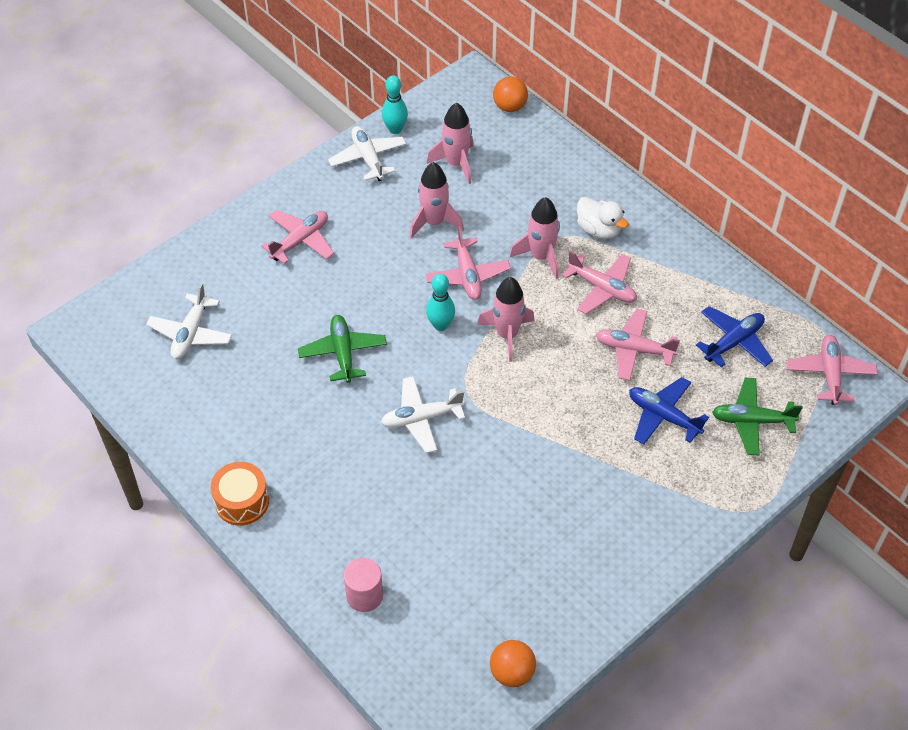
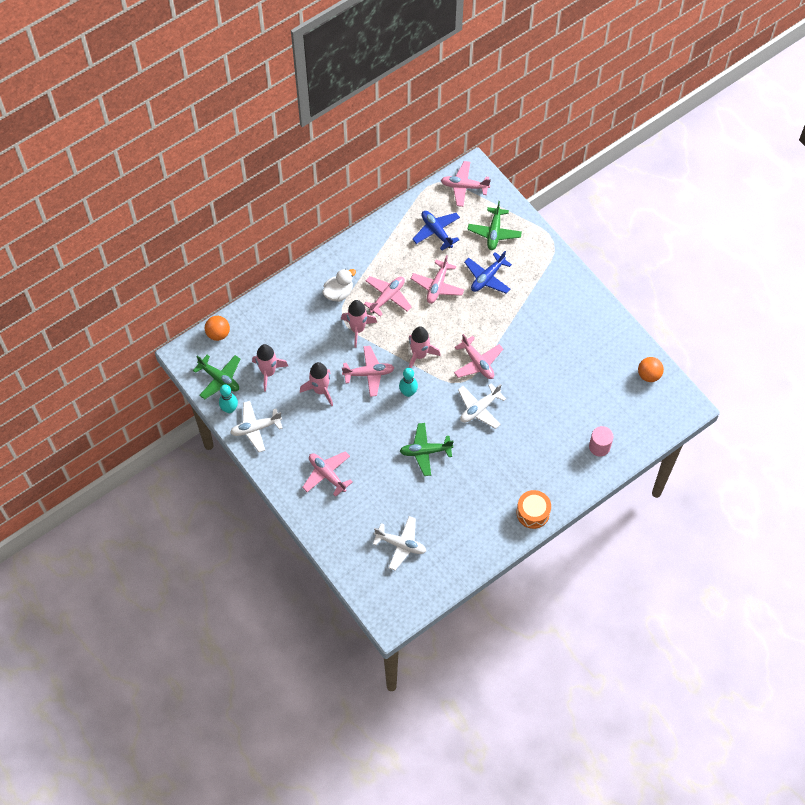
camera: 85 degrees left, 10 degrees up
(421, 419) = (479, 409): white plane -> white plane turned 60 degrees clockwise
(440, 115) = (219, 379): none -> green plane
(503, 411) = (477, 362): none -> pink plane

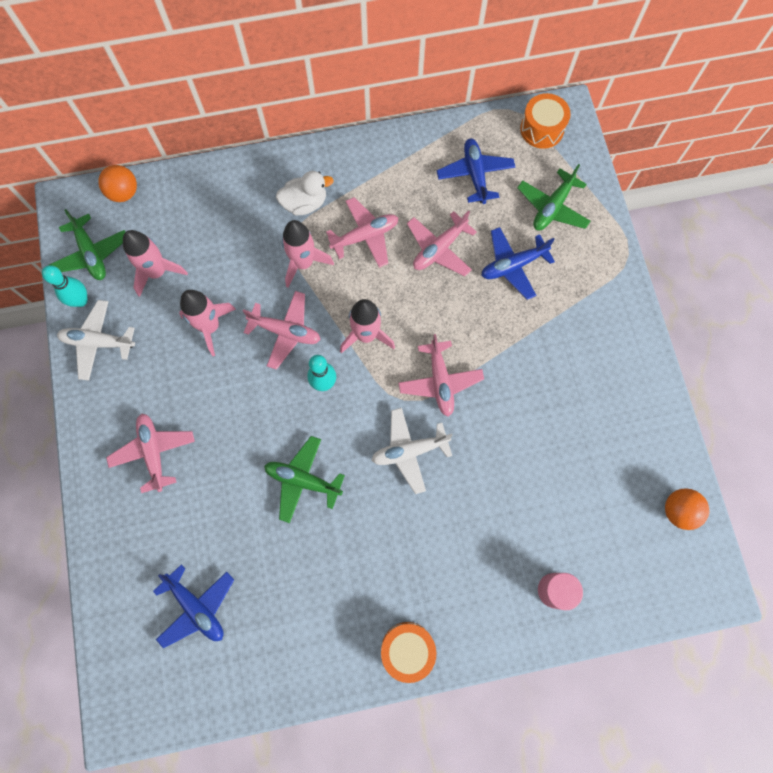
camera: 25 degrees right, 10 degrees up
(401, 544) = (196, 607): white plane -> blue plane
(464, 186) = (542, 129): pink plane -> orange drum

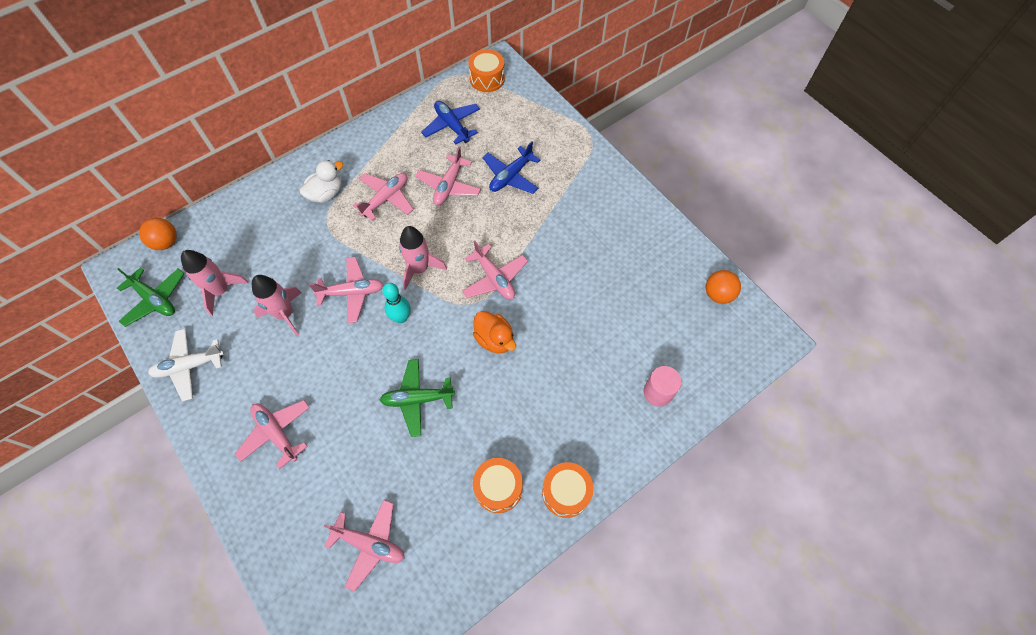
camera: 25 degrees left, 10 degrees down
(81, 300) = (159, 340): turquoise bowling pin -> none
(196, 607) = (370, 544): blue plane -> pink plane
(303, 263) = (344, 237): pink rocket -> none
(342, 612) = (498, 488): none -> orange drum
(409, 451) = (494, 339): white plane -> orange duck
(552, 207) = (520, 126): green plane -> none

